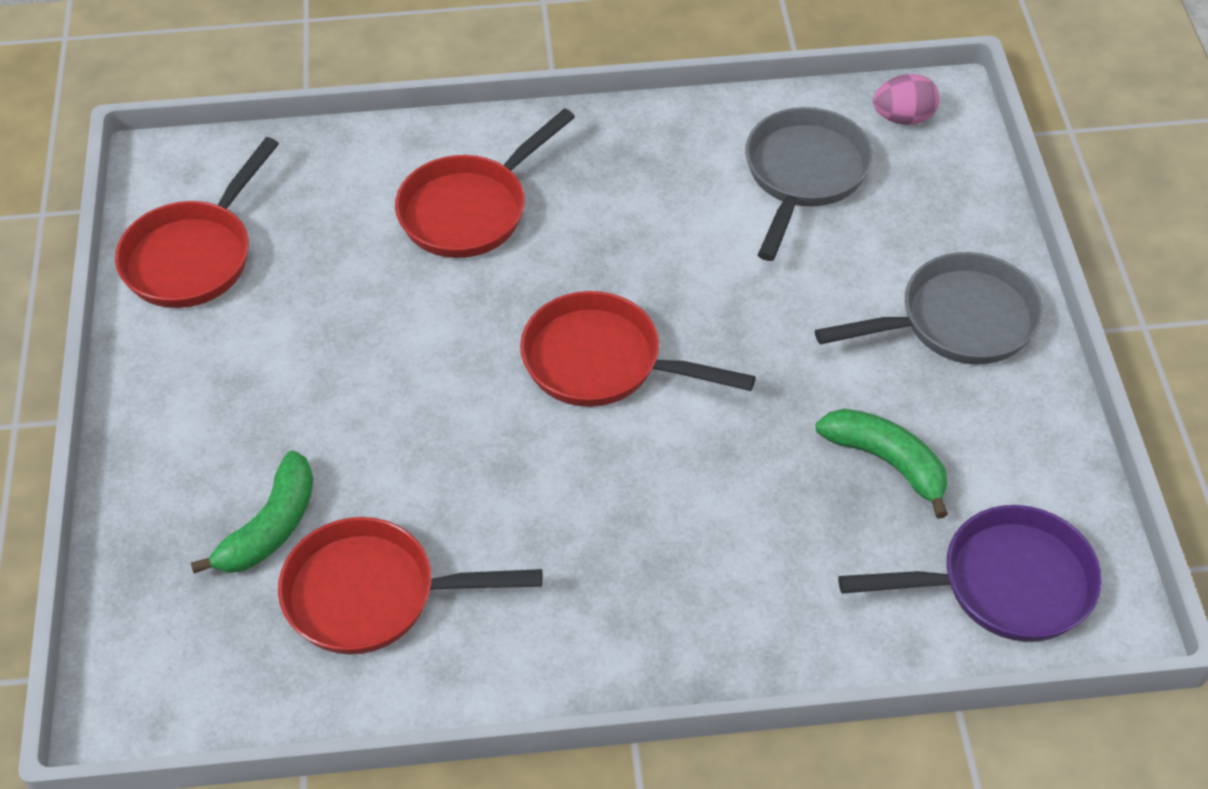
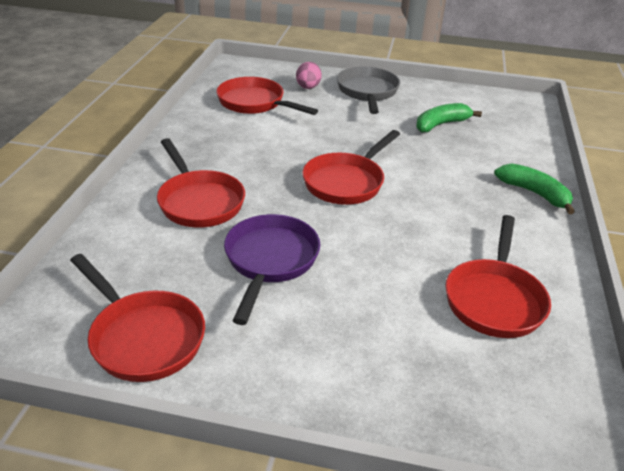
camera: 75 degrees left, 15 degrees down
(271, 527) = (429, 337): green banana -> green banana (534, 193)
(803, 175) = (255, 103): grey pan -> red pan
(903, 118) = (238, 74): pink egg -> pink egg (308, 88)
(1004, 584) = (512, 116): purple pan -> purple pan (270, 261)

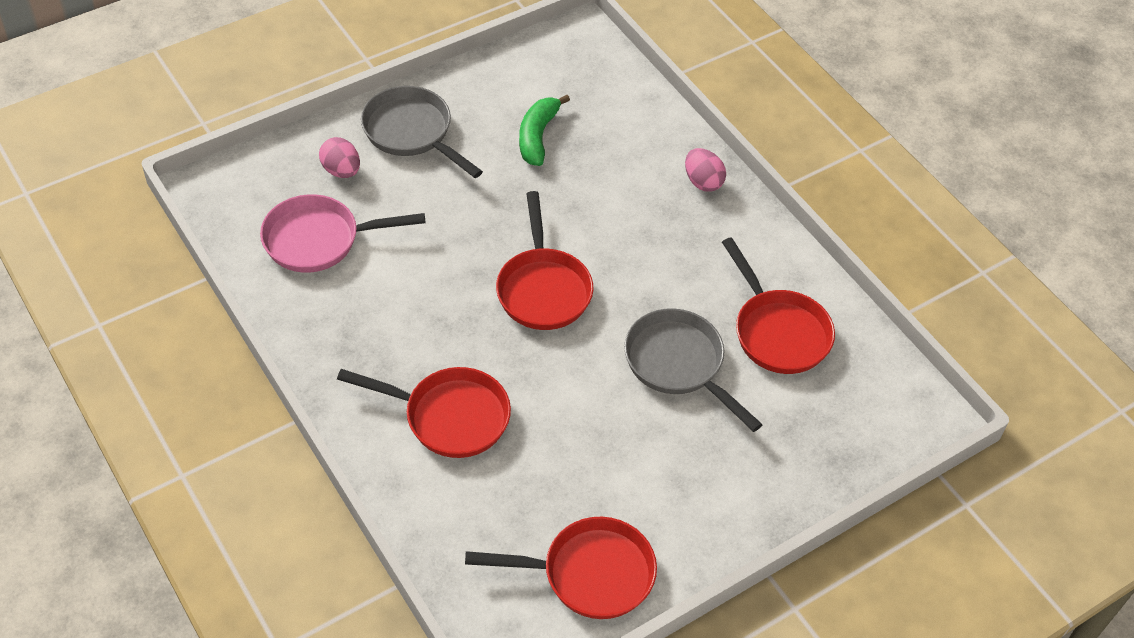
camera: 45 degrees left, 15 degrees up
(255, 103) = (319, 240): red pan -> pink pan
(270, 261) = (588, 430): purple pan -> none
(385, 269) = (679, 364): none -> grey pan
(534, 193) = (703, 182): green banana -> pink egg

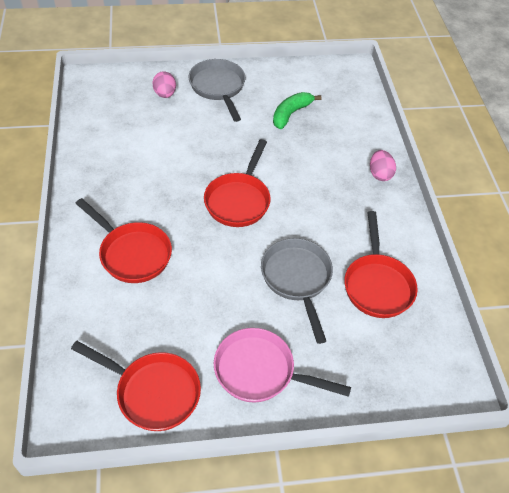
camera: 25 degrees right, 0 degrees up
(319, 240) = (127, 126): pink pan -> pink pan (260, 371)

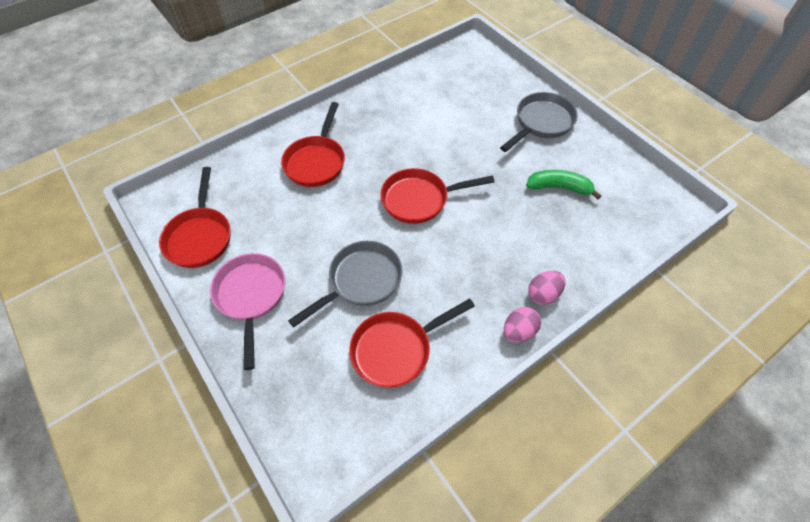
camera: 65 degrees right, 5 degrees up
(165, 94) = (499, 95): pink egg -> pink egg (519, 331)

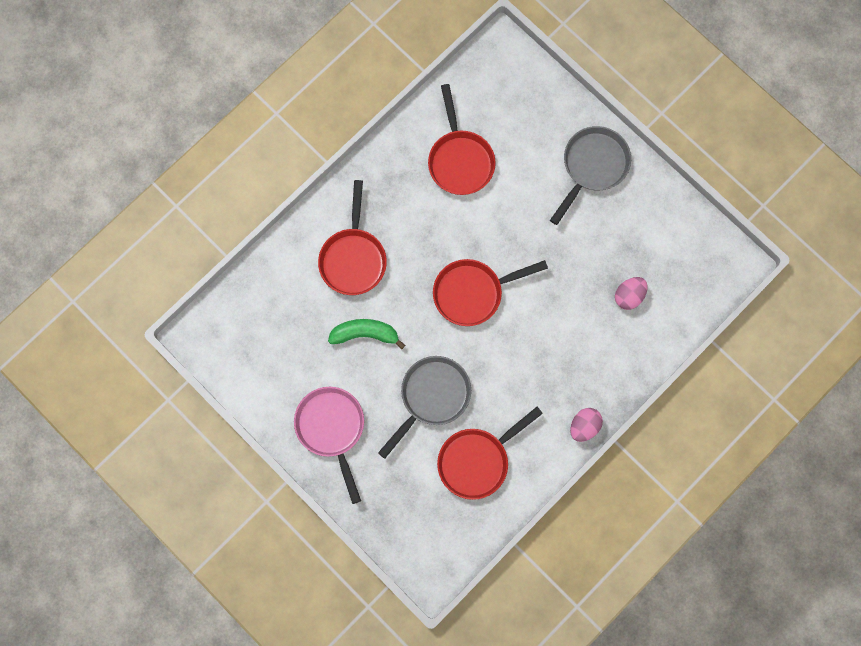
camera: 10 degrees left, 20 degrees up
(200, 236) = (260, 370): red pan -> red pan (460, 160)
(543, 294) = (604, 385): pink egg -> pink egg (629, 296)
(559, 187) = (615, 256): green banana -> green banana (365, 334)

